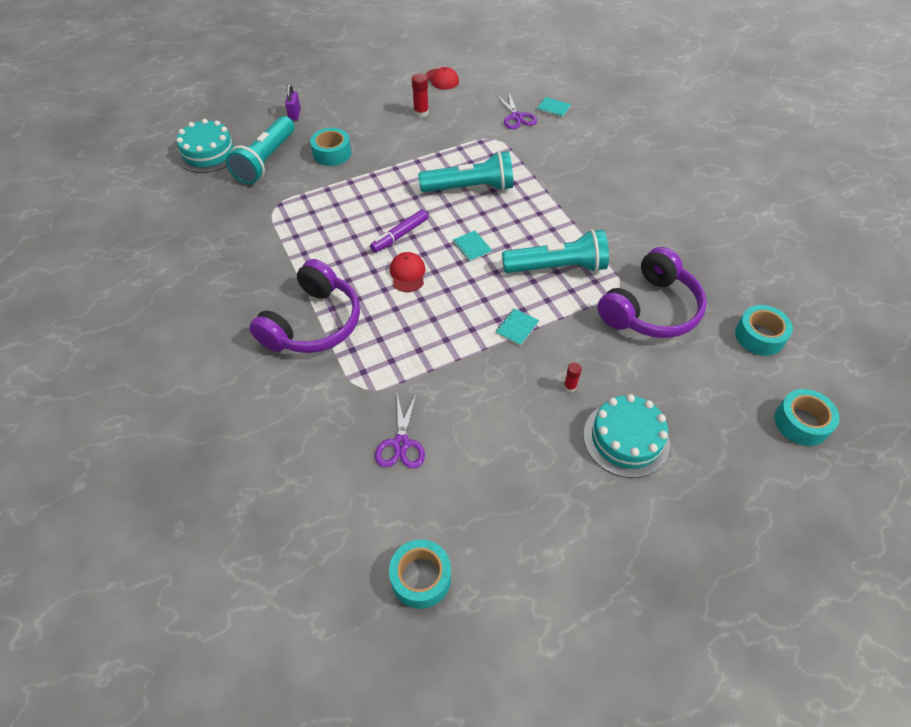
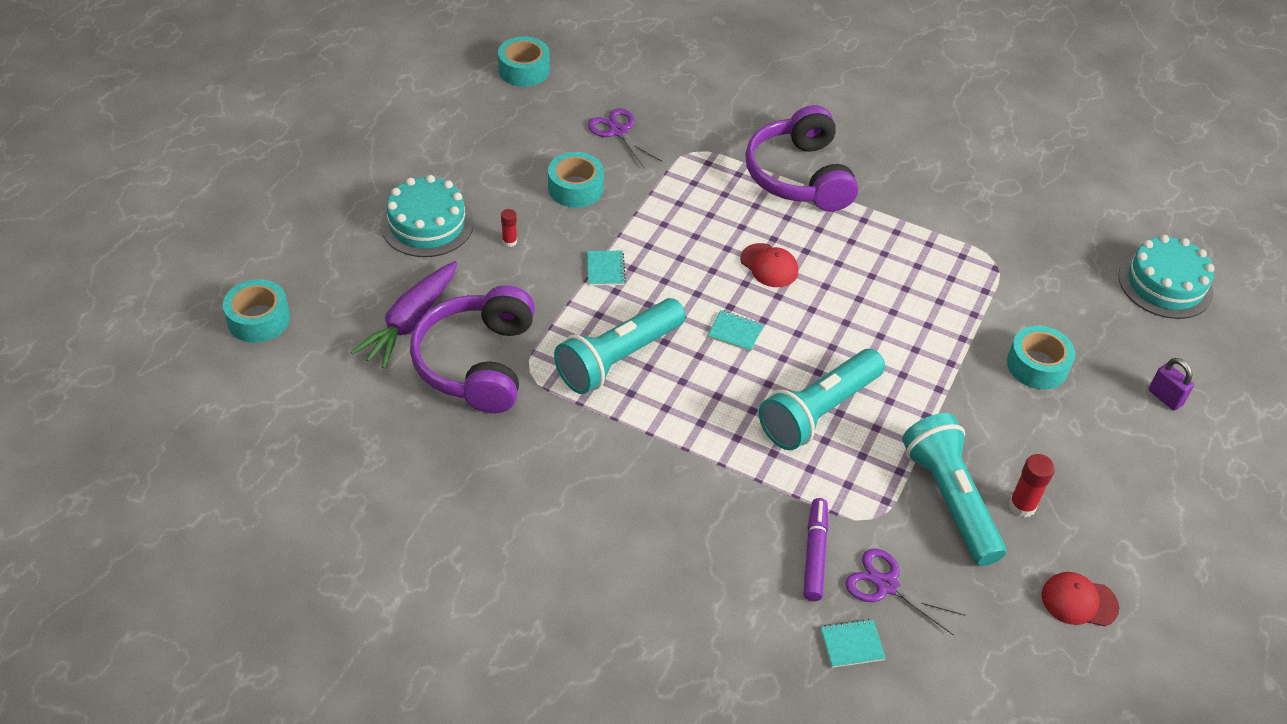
camera: 140 degrees right, 5 degrees down
(266, 161) = (1090, 311): turquoise flashlight -> turquoise flashlight (950, 499)
(400, 235) = (826, 303): purple marker -> purple marker (814, 554)
(682, 361) = (411, 321): none -> purple carrot
(759, 336) = (335, 394): turquoise tape -> turquoise tape (575, 188)

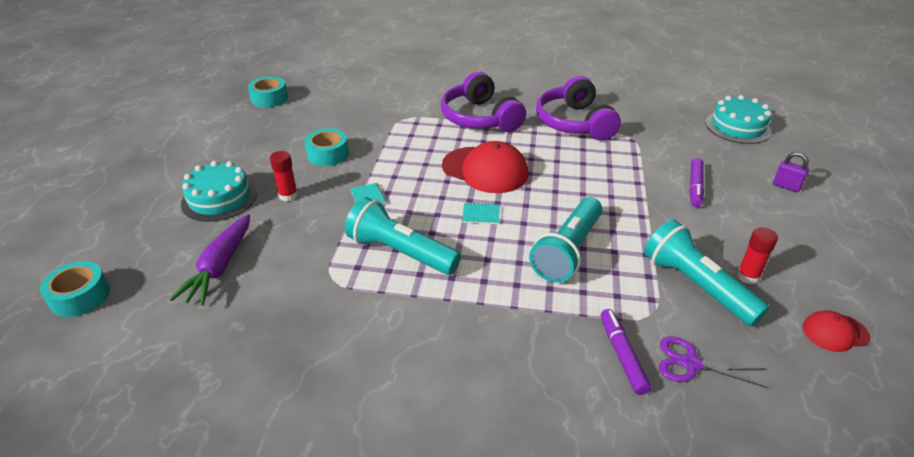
camera: 15 degrees left, 10 degrees down
(477, 362) = (285, 283): purple headphones -> purple headphones (574, 123)
(509, 241) = (288, 196): red glue stick -> red glue stick, size x1.59
(618, 131) = (347, 118): purple scissors -> none
(618, 358) = (400, 252): turquoise flashlight -> turquoise flashlight turned 90 degrees clockwise
(769, 266) = (485, 170): red cap -> red cap, size x1.92
(852, 644) = (694, 422): turquoise notebook -> none
(1037, 365) = (695, 187): turquoise tape -> purple marker

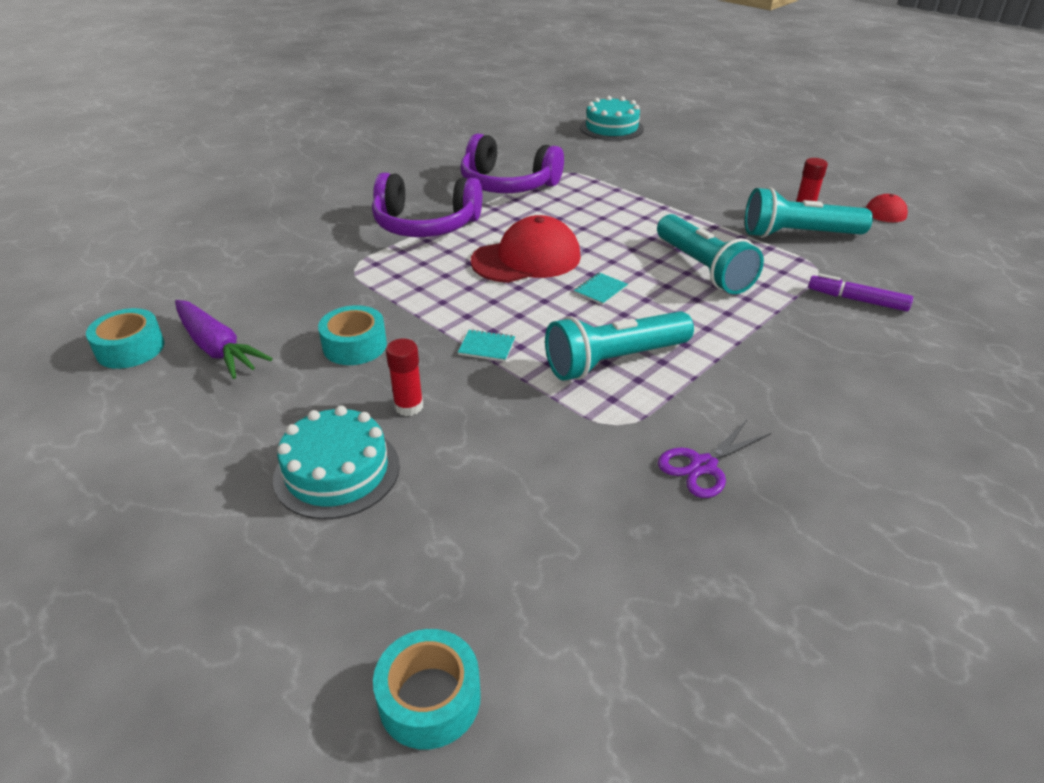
camera: 55 degrees left, 0 degrees up
(220, 266) = (503, 513): purple carrot -> purple carrot (217, 348)
(691, 363) = (884, 275): purple scissors -> purple scissors (703, 465)
(695, 187) = (673, 179): purple marker -> none
(786, 186) = (711, 149): purple padlock -> none

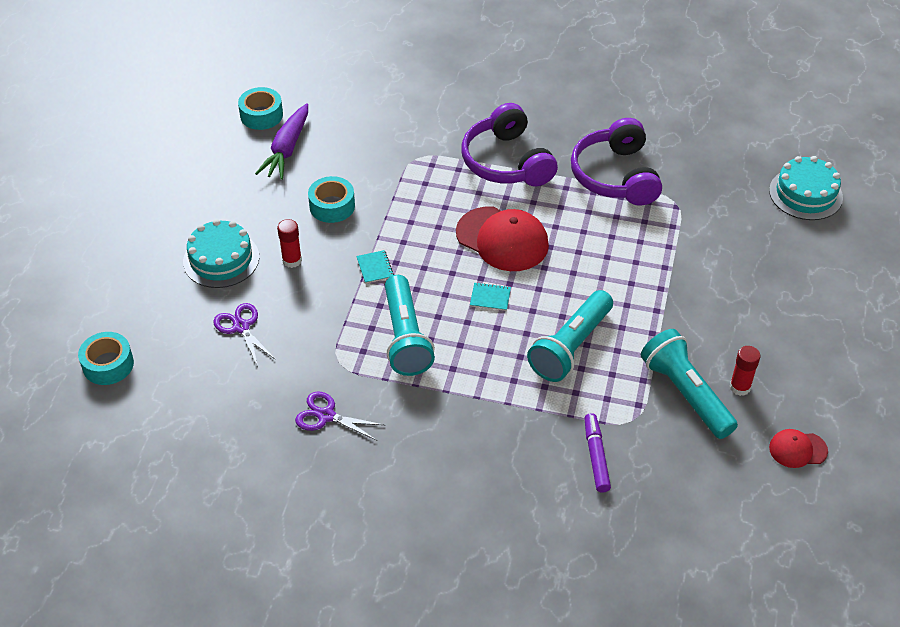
camera: 60 degrees right, 10 degrees up
(484, 494) = (241, 327): none -> purple scissors
(614, 361) = (405, 337): turquoise flashlight -> turquoise flashlight turned 135 degrees counterclockwise

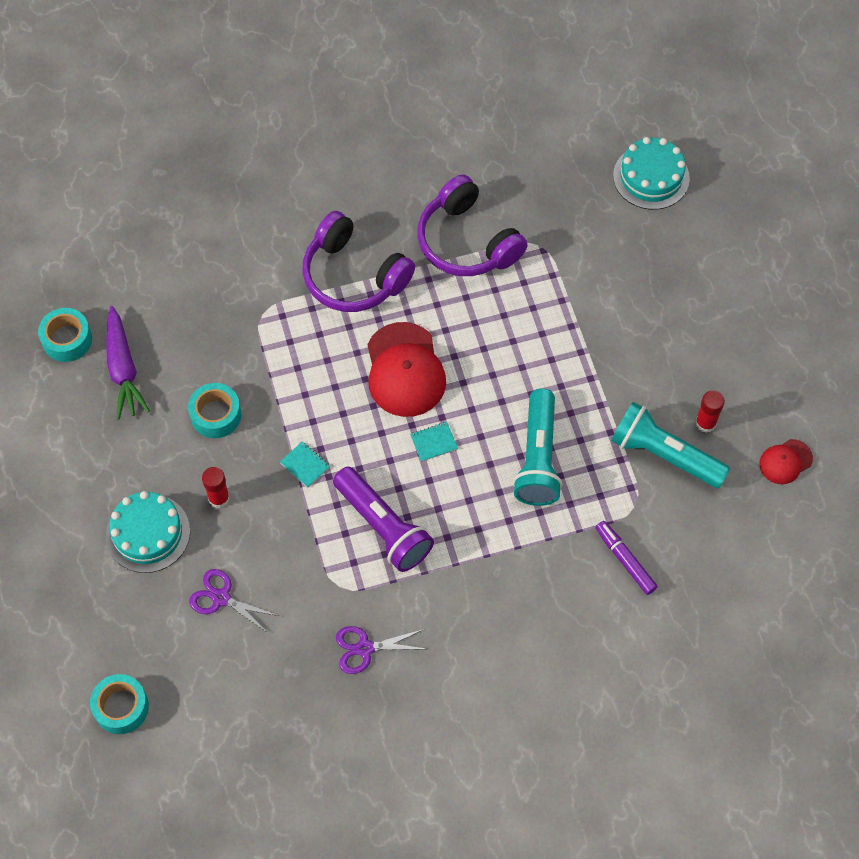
camera: 30 degrees left, 15 degrees up
(405, 337) = (383, 527): turquoise flashlight -> purple flashlight
(502, 239) = (405, 370): red cap -> red cap turned 75 degrees clockwise

